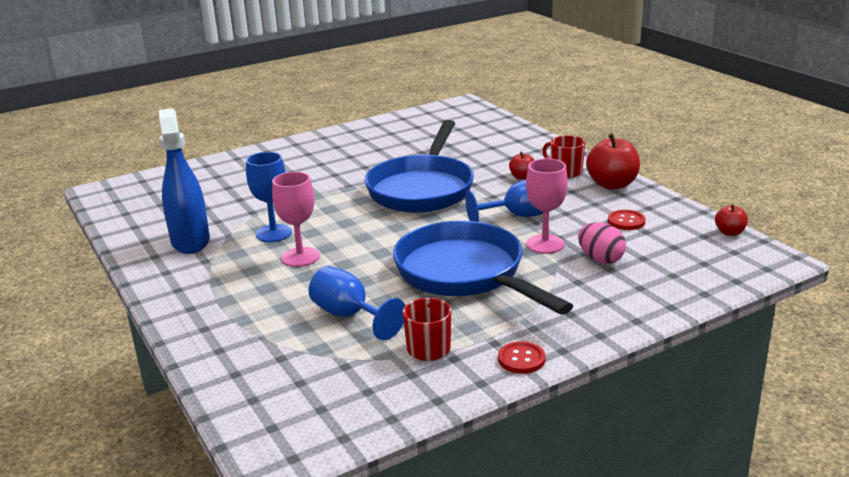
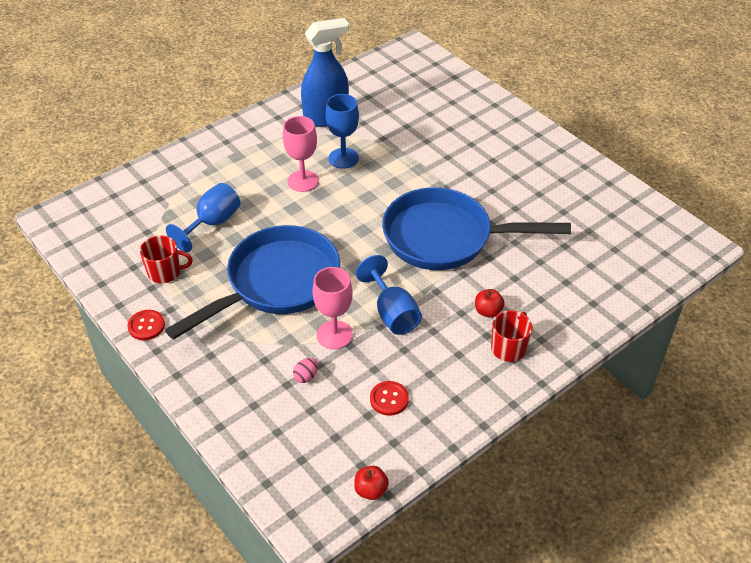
camera: 80 degrees right, 20 degrees up
(600, 259) = (306, 376): pink egg -> pink egg, size x0.58
(612, 184) = (481, 389): red apple -> none

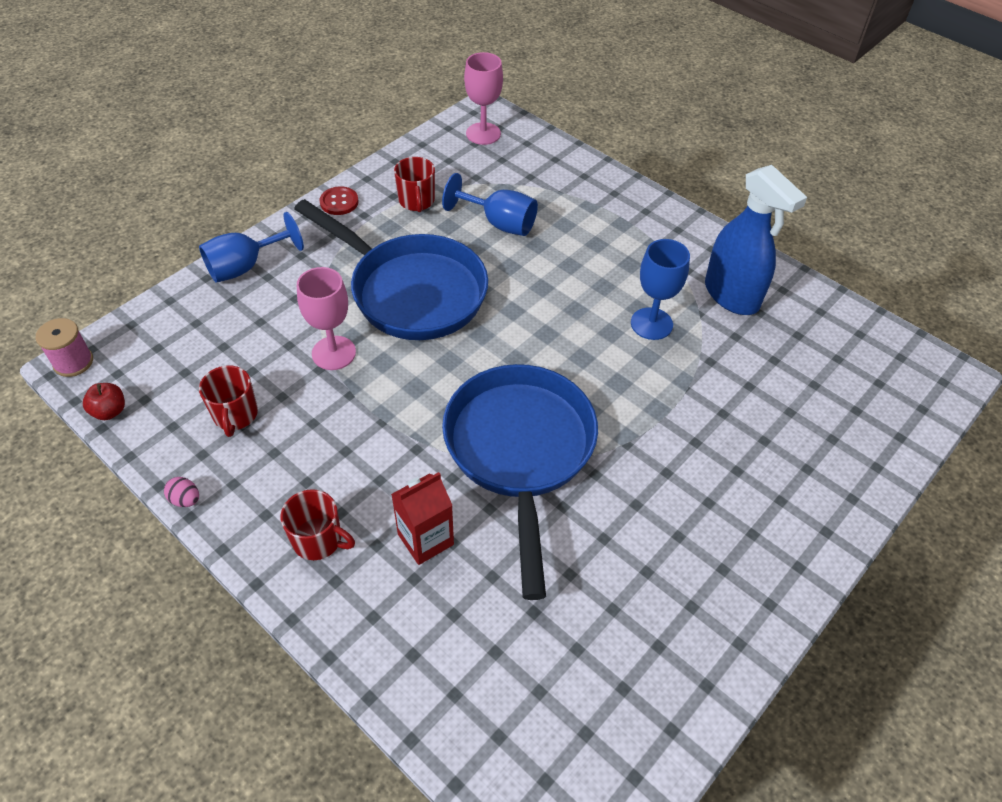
camera: 80 degrees right, 5 degrees up
(303, 181) = (594, 290): pink goblet -> pink goblet (483, 134)
(306, 376) = (271, 336): pink egg -> pink egg (185, 499)
(306, 526) = (73, 362): none -> pink spool
(389, 399) = (235, 415): red button -> red mug
(392, 313) = (372, 405): blue goblet -> blue goblet (245, 267)
(488, 311) = (384, 511): red apple -> none
(511, 291) = (425, 539): none -> red carton

